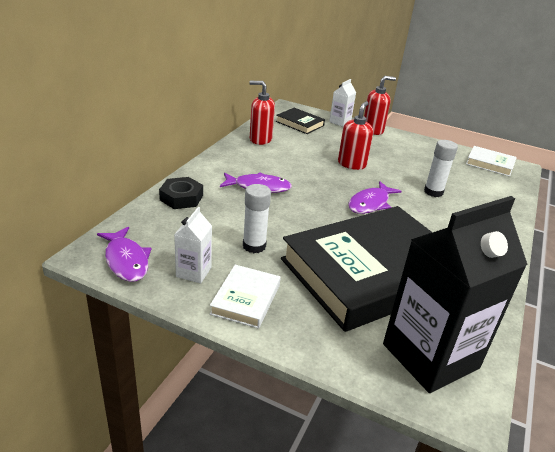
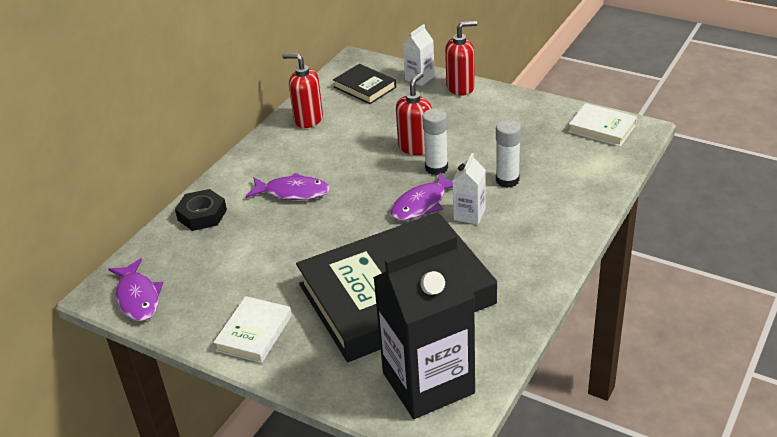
camera: 10 degrees right, 5 degrees up
(193, 272) = (205, 306): white carton -> white carton (469, 214)
(254, 246) = (273, 271): white glue stick -> white glue stick (436, 168)

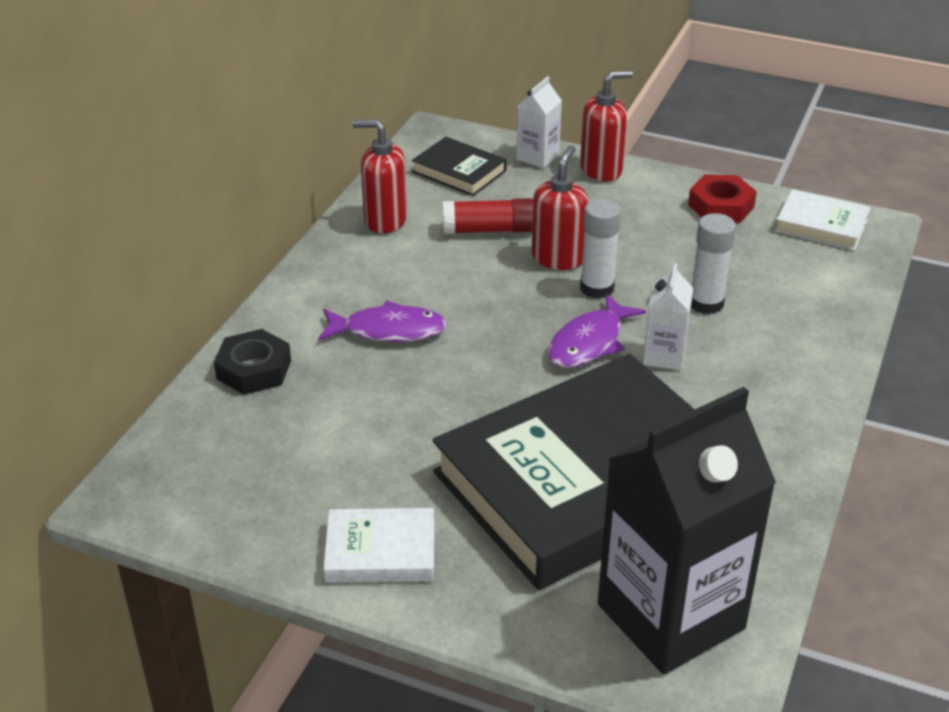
camera: 10 degrees left, 0 degrees up
(138, 297) = (179, 503): purple fish -> none
(254, 333) = (380, 551): white book -> white book turned 75 degrees clockwise
(374, 127) = (489, 230): none -> red glue stick
(535, 114) = (721, 206): none -> red nut

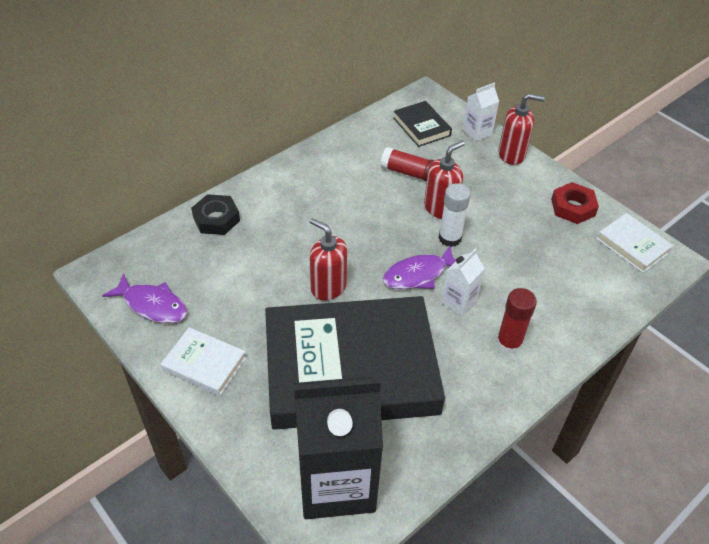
camera: 25 degrees right, 10 degrees up
(385, 220) = (354, 146): red soap dispenser -> red soap dispenser (328, 287)
(388, 330) = (306, 221): purple fish -> purple fish (152, 305)
(706, 303) = (512, 275): white glue stick -> none
(760, 379) = (509, 343): none -> red glue stick

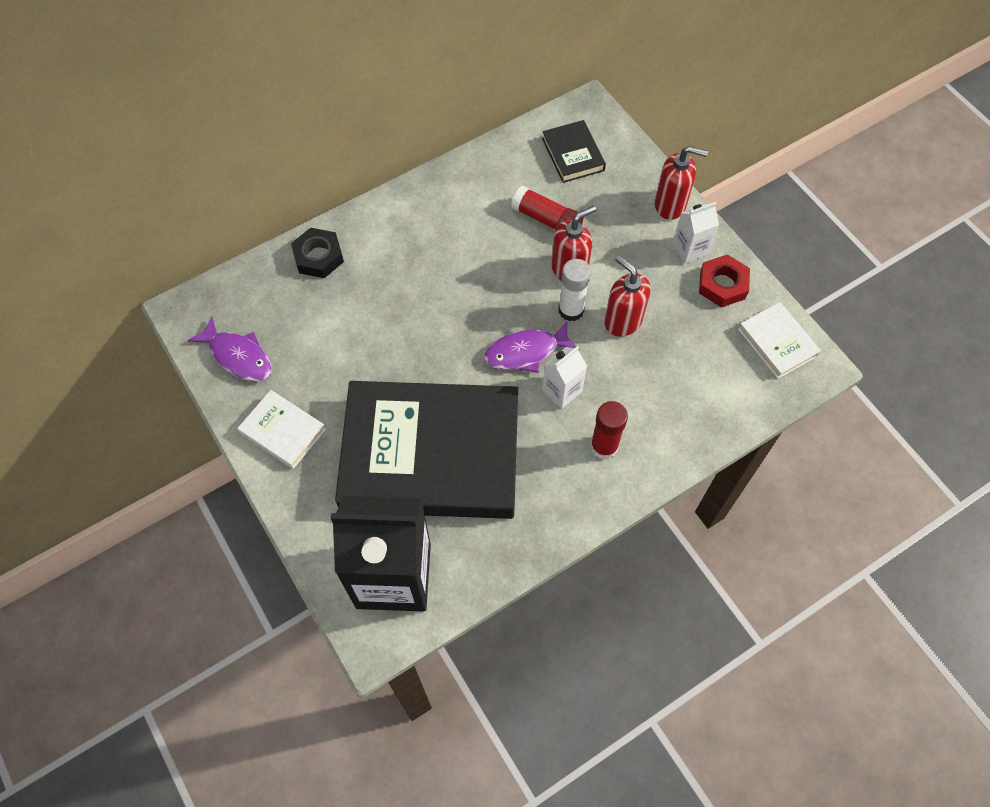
camera: 10 degrees right, 15 degrees up
(328, 287) = (425, 356): red soap dispenser -> red soap dispenser (622, 321)
(477, 132) = (637, 169): white carton -> white carton (689, 249)

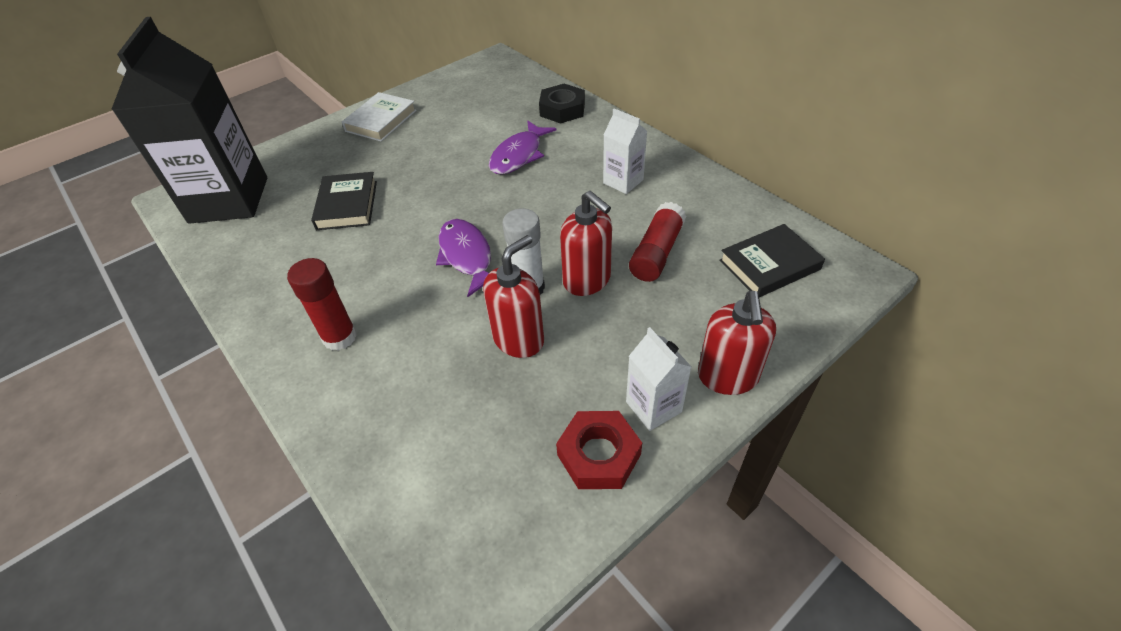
camera: 85 degrees right, 15 degrees down
(238, 356) = (453, 89): purple fish -> purple fish (518, 155)
(431, 455) = (347, 205): black book -> black book, size x0.41
(562, 391) = (416, 292): white carton -> white carton (623, 181)
(777, 342) = (500, 542): white book -> none

